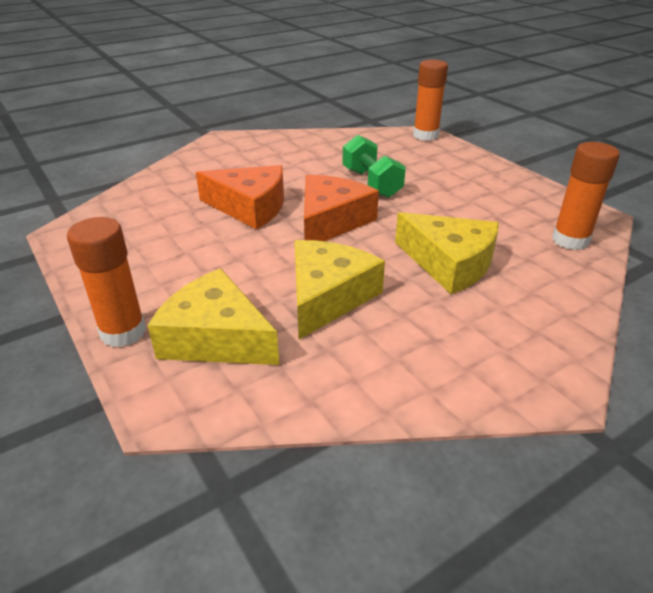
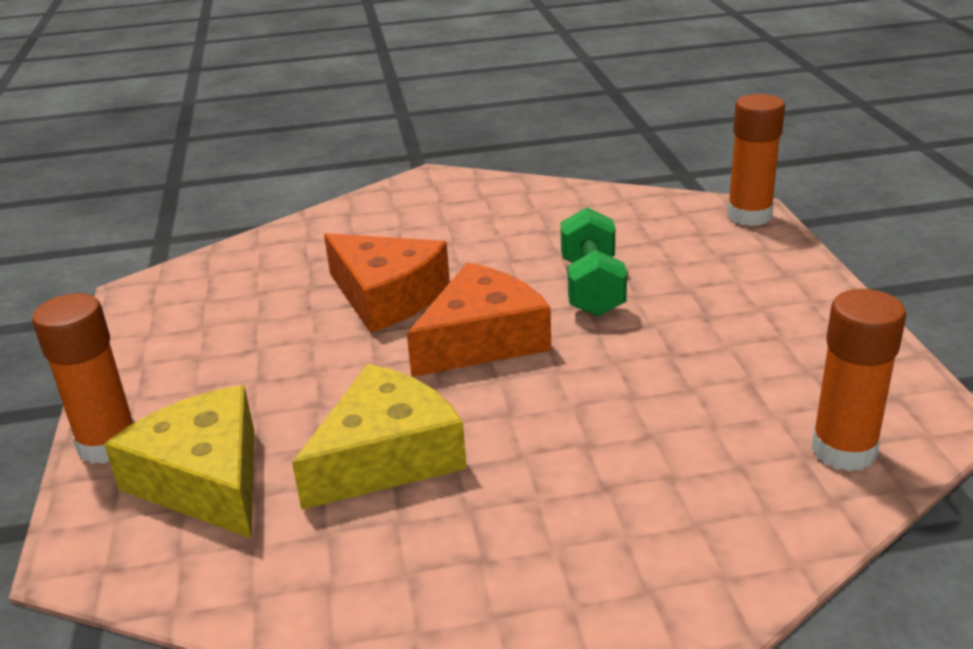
camera: 25 degrees right, 5 degrees down
(449, 263) = (603, 446): yellow cheese -> none

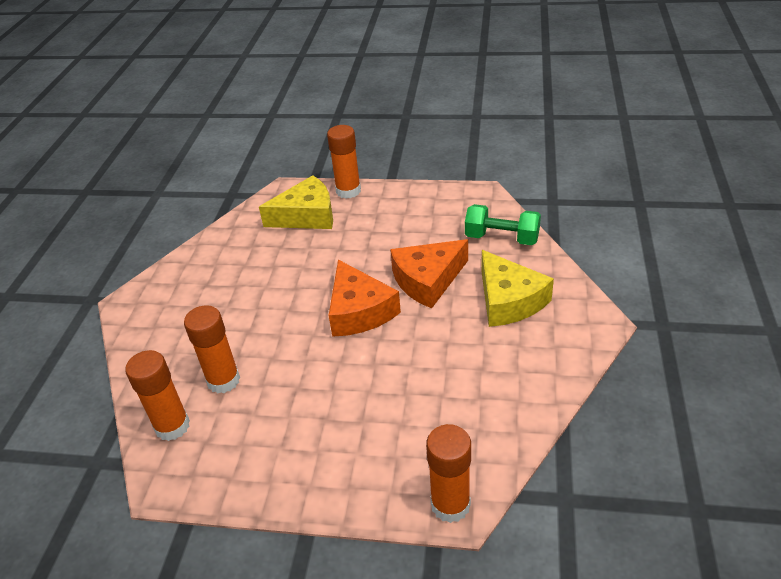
camera: 110 degrees right, 10 degrees up
(387, 456) = (285, 265): yellow cheese -> yellow cheese (508, 300)
(591, 287) = (389, 372): green dumbbell -> green dumbbell (501, 238)
(714, 430) = (223, 380): none -> orange glue stick

